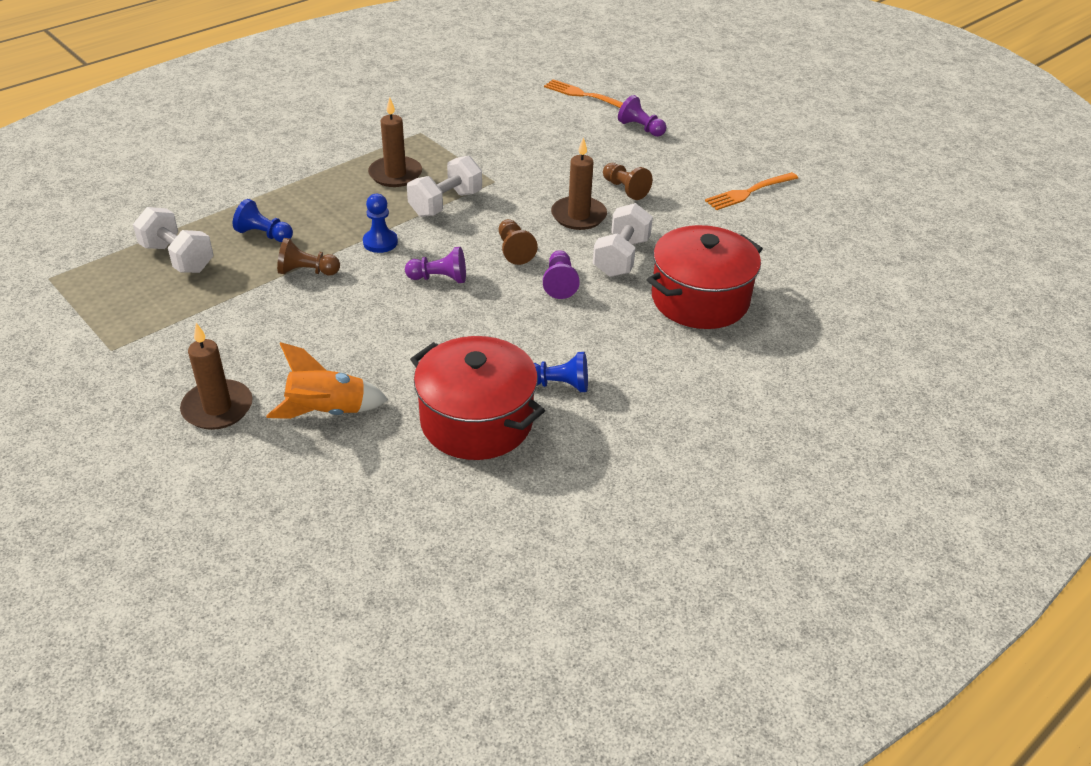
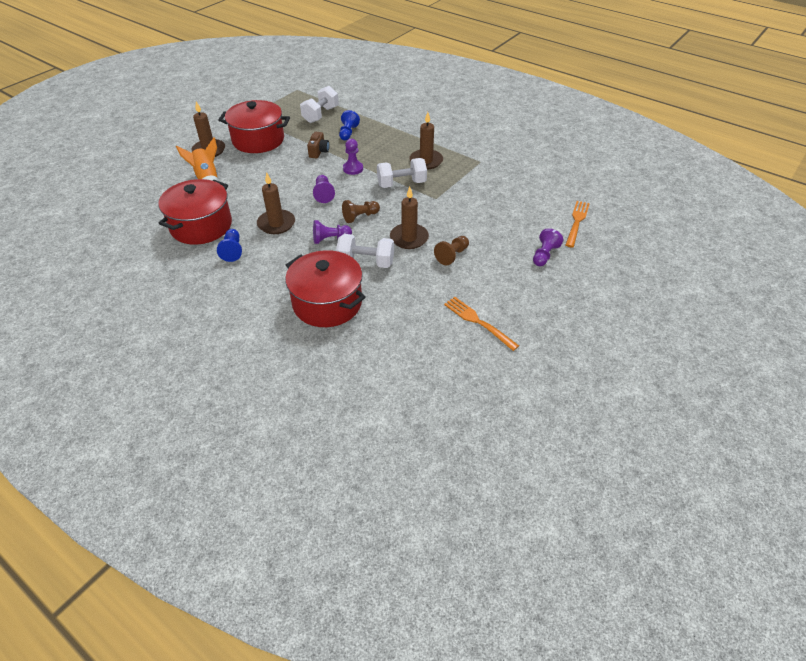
camera: 80 degrees right, 5 degrees up
(220, 340) = (258, 140): none -> red pot
(307, 272) = (319, 152): brown pawn -> brown camera
(380, 242) = (353, 169): blue pawn -> purple pawn
(445, 203) = (401, 184): white dumbbell -> white dumbbell turned 45 degrees counterclockwise
(502, 333) = (276, 224): none -> brown candle

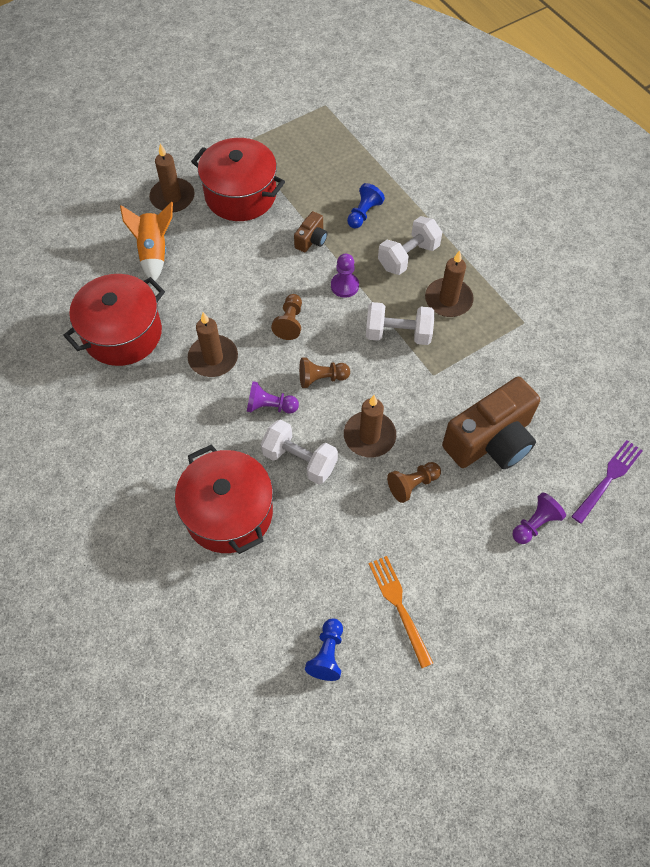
camera: 20 degrees right, 15 degrees up
(232, 250) = (146, 388): blue pawn -> blue pawn (327, 654)
(320, 115) = (339, 167): white dumbbell -> white dumbbell (408, 256)
(323, 194) = (290, 322): purple pawn -> brown pawn
(491, 221) = (490, 441): none -> brown camera
(576, 222) = (608, 479): orange fork -> purple fork

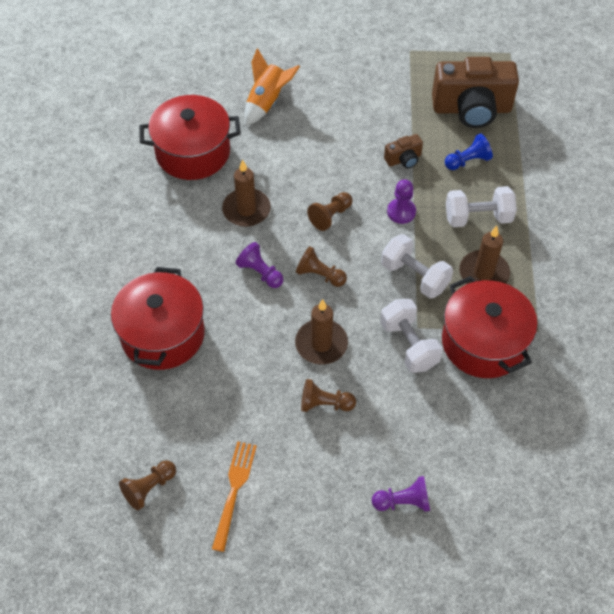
camera: 35 degrees right, 5 degrees down
(172, 197) = (316, 66): brown candle -> none
(240, 195) = (374, 92): red pot -> red pot (483, 342)
(299, 460) = (249, 328): white dumbbell -> white dumbbell (409, 345)
(327, 654) = (149, 488): blue pawn -> brown pawn
(490, 441) = (422, 410): brown camera -> brown camera (471, 109)
(608, 479) = (502, 508): purple fork -> none

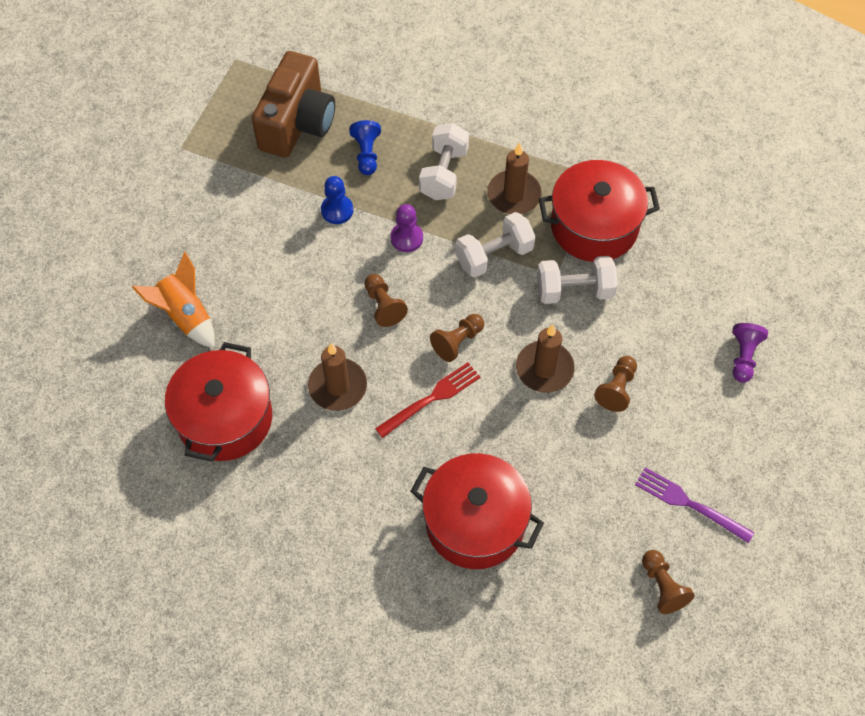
camera: 70 degrees left, 5 degrees up
(234, 491) = (689, 504): orange fork -> purple fork
(260, 273) = (431, 398): purple pawn -> red fork
(403, 159) = (337, 210): brown camera -> blue pawn

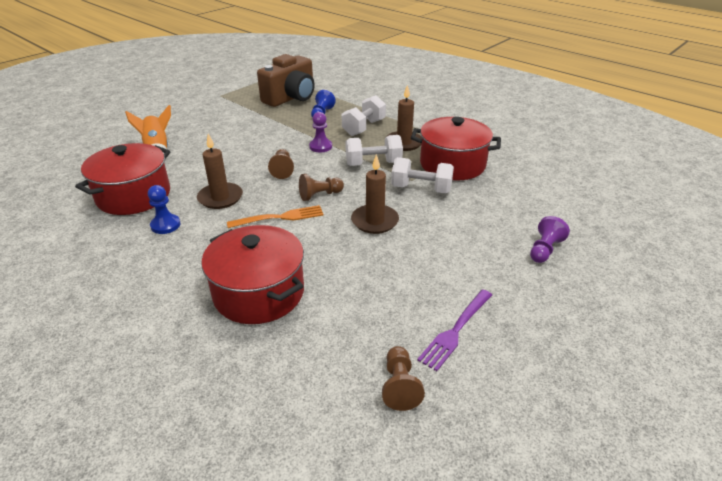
camera: 20 degrees right, 25 degrees down
(337, 210) = (286, 129): blue pawn -> blue pawn (165, 225)
(431, 398) = (279, 217): red fork -> orange fork
(617, 389) = (426, 244): brown pawn -> none
(689, 504) = (456, 330): purple fork -> purple fork turned 105 degrees counterclockwise

